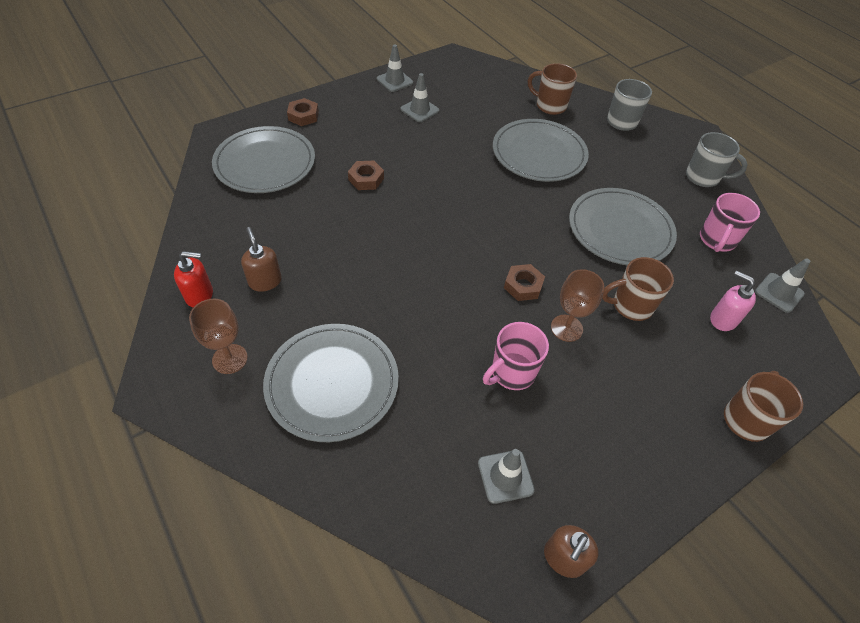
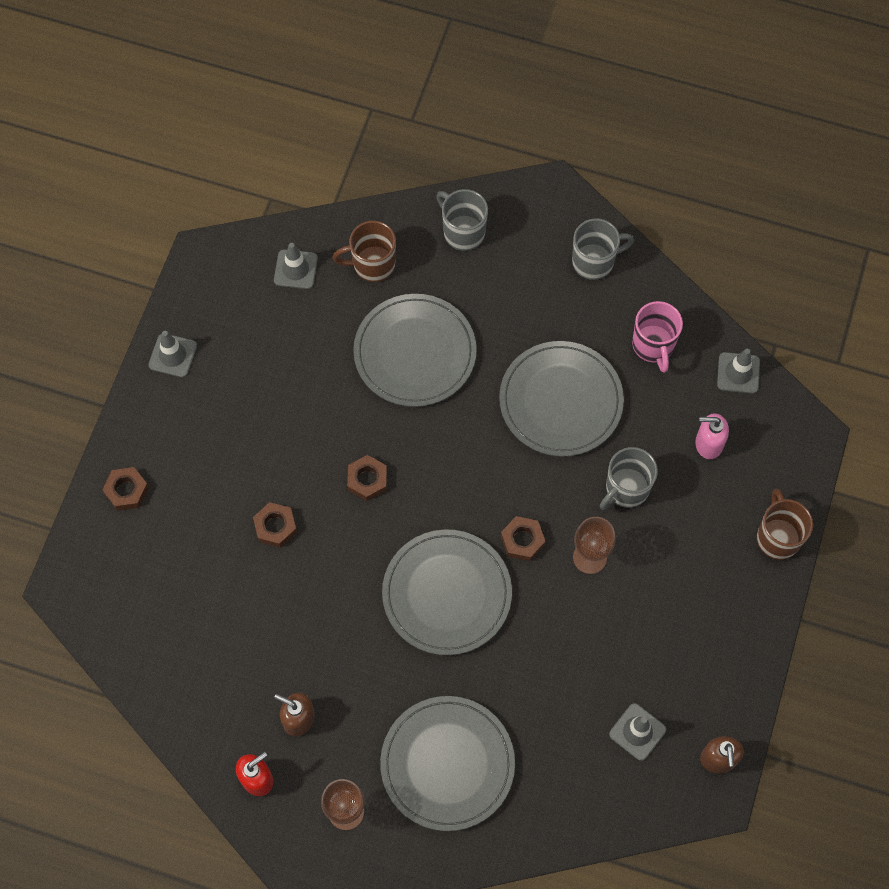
camera: 35 degrees left, 15 degrees up
(265, 163) = (155, 587): grey plate -> grey plate (447, 593)
(419, 110) = (241, 382): grey traffic cone -> grey traffic cone (295, 269)
(447, 191) = (367, 480): none -> brown nut
(512, 372) = (577, 638): pink mug -> none
(631, 305) = (626, 489): brown mug -> grey mug

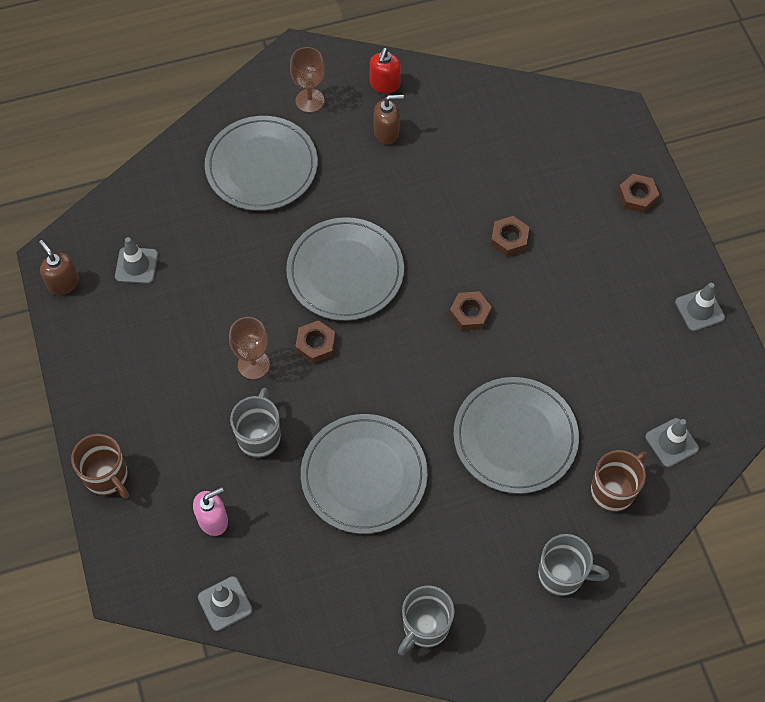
camera: 145 degrees right, 5 degrees down
(653, 345) = (317, 579): pink mug -> none

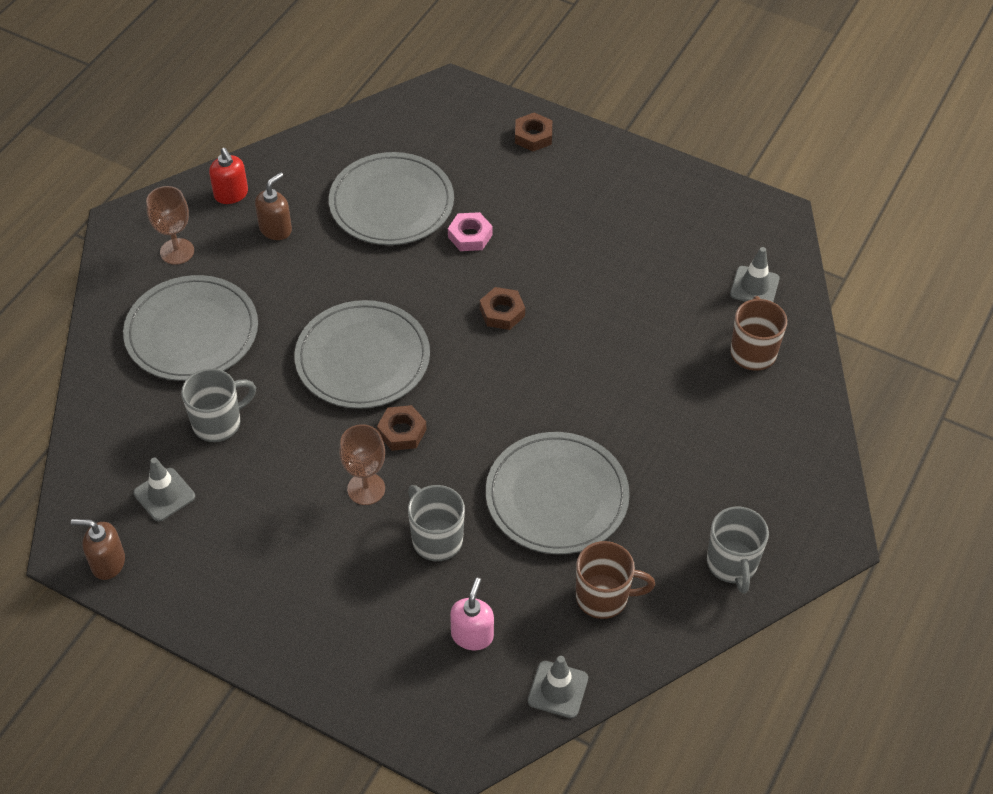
camera: 45 degrees left, 10 degrees down
(107, 477) = (337, 683): brown mug -> brown mug (603, 597)
(509, 239) = (470, 236): brown nut -> pink nut
(515, 437) = (640, 373): grey plate -> grey plate (391, 203)
(562, 574) = (786, 440): grey mug -> grey mug (218, 423)
(699, 310) = (669, 181): grey traffic cone -> none

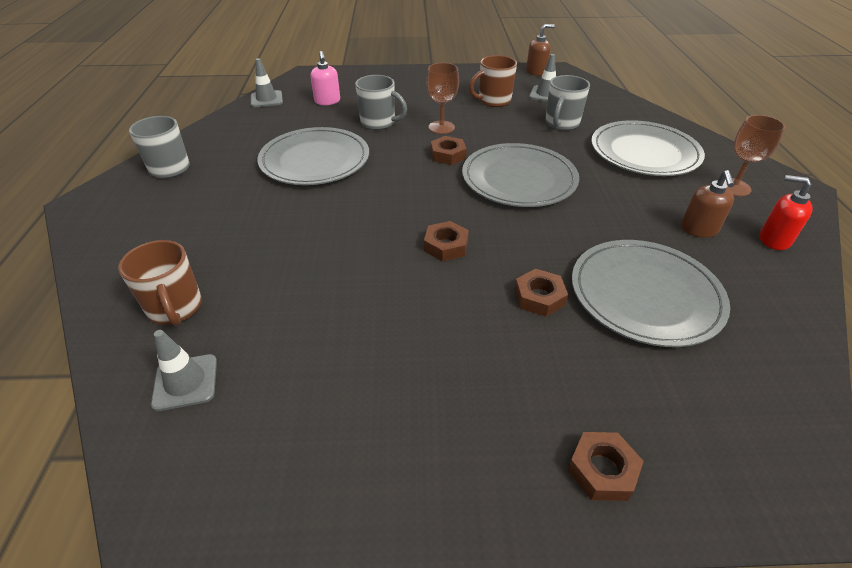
camera: 150 degrees right, 10 degrees down
(470, 236) = (539, 297): pink nut -> brown nut
(603, 597) = (257, 132): brown mug -> brown mug (493, 101)

